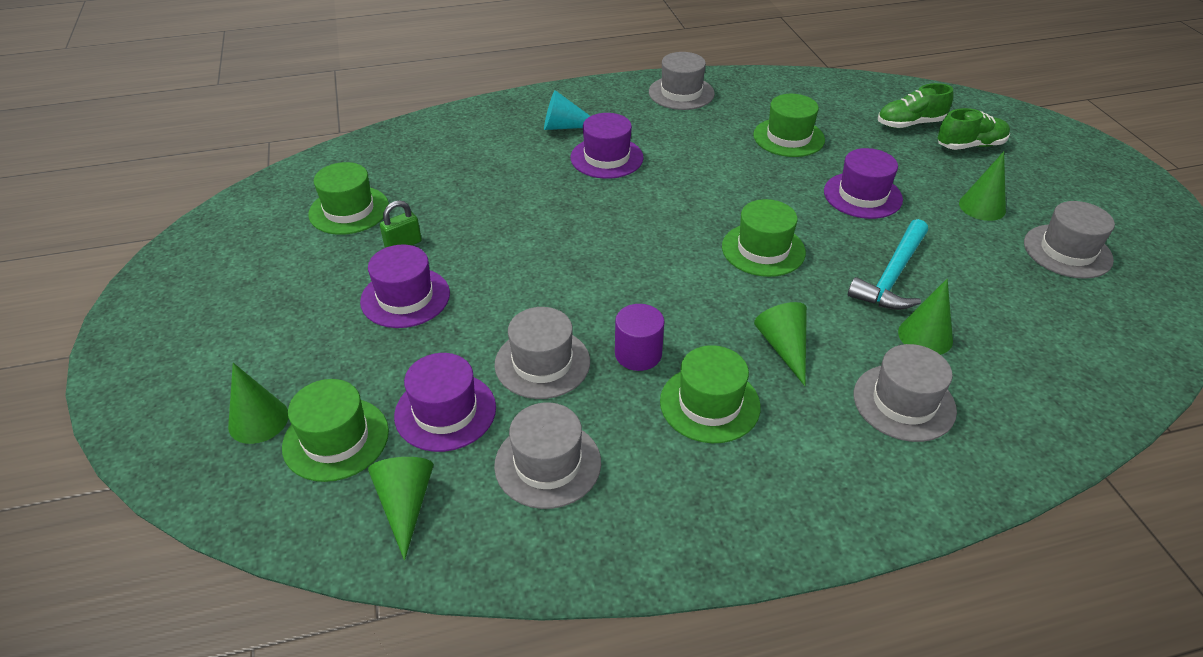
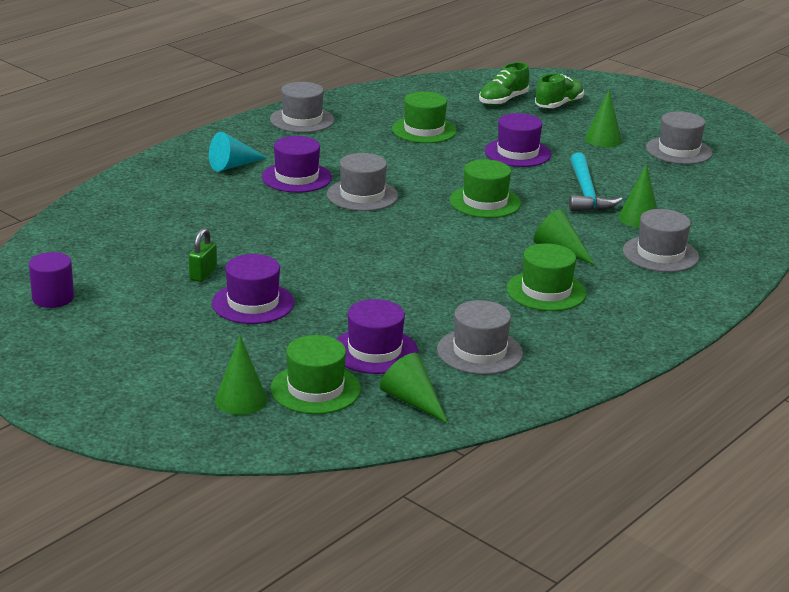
camera: 35 degrees left, 15 degrees down
(349, 210) = (121, 267): green hat -> none
(542, 363) = (409, 306): grey hat -> grey hat (362, 195)
(638, 354) = (469, 281): purple cylinder -> purple cylinder (53, 298)

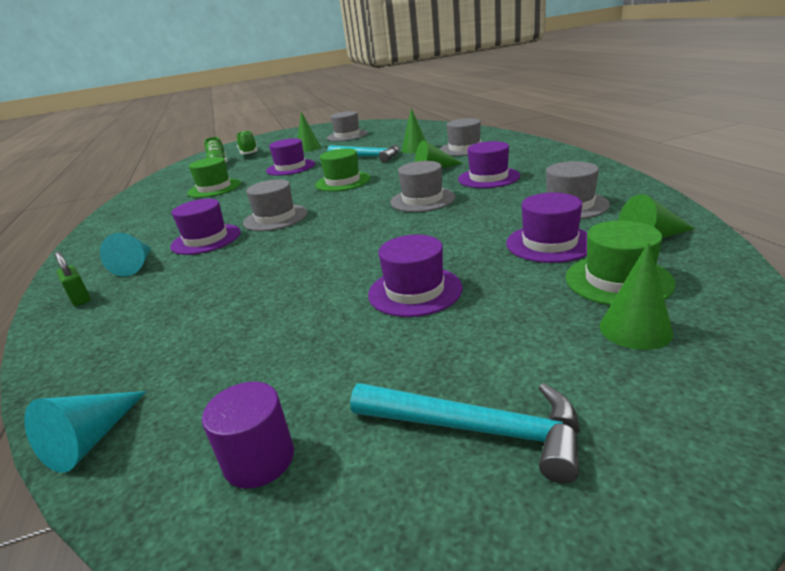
camera: 55 degrees left, 0 degrees up
(42, 243) = (92, 439): none -> turquoise cone
(106, 356) = (477, 430): none -> turquoise hammer
(203, 274) = (325, 312): green padlock -> green padlock (80, 298)
(302, 120) = (119, 226): grey hat -> grey hat (422, 200)
(546, 291) = (488, 178): green hat -> purple hat

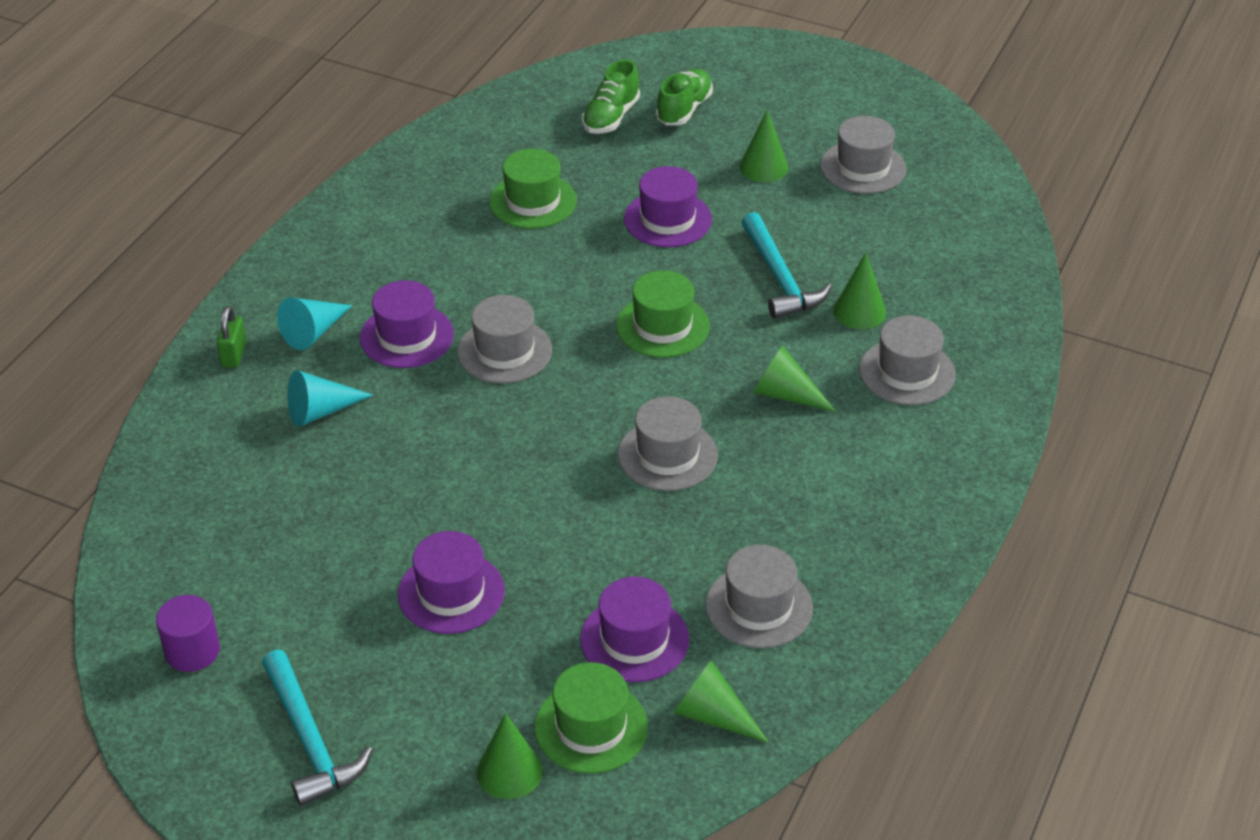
camera: 40 degrees right, 15 degrees up
(92, 439) = (130, 550): turquoise cone -> turquoise cone (321, 411)
(488, 178) = (797, 476): purple hat -> none

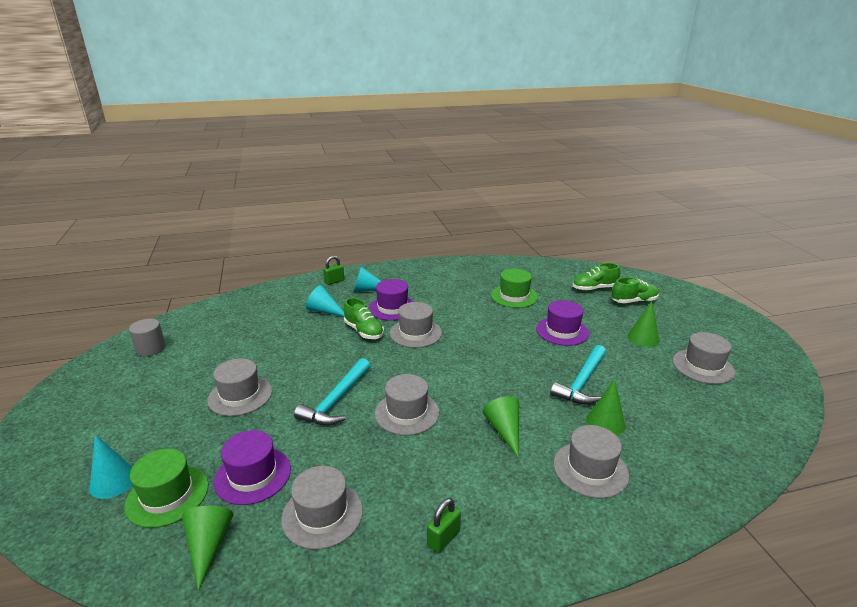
camera: 50 degrees right, 15 degrees down
(192, 651) = (151, 349): purple cylinder -> grey cylinder
(310, 740) = (107, 404): turquoise hammer -> turquoise hammer (336, 400)
(435, 399) = (364, 331): none -> green shoe
(451, 593) = (240, 395): purple hat -> grey hat
(509, 771) = (113, 481): green cone -> turquoise cone
(662, 326) = (493, 365): green hat -> none
(882, 533) = (443, 538): none -> green padlock

